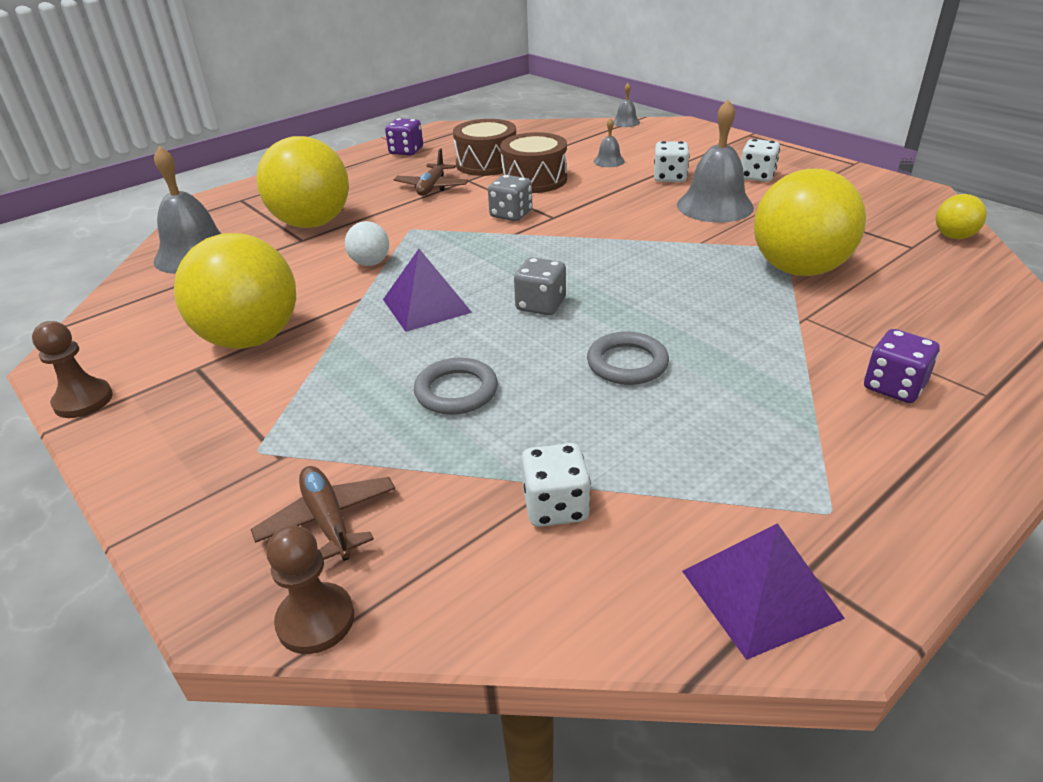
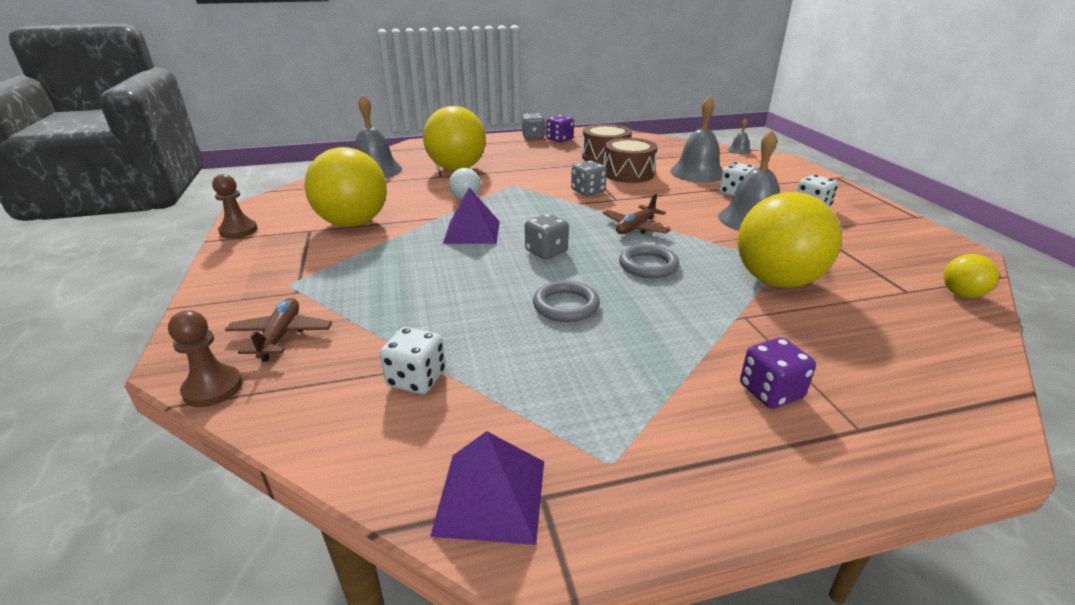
camera: 25 degrees right, 5 degrees down
(368, 155) = (533, 137): none -> grey dice
(432, 187) = (553, 163): brown plane -> brown plane (635, 227)
(456, 391) = (434, 287): grey ring -> grey ring (648, 265)
(609, 161) = (697, 173): grey bell -> grey bell, size x2.12

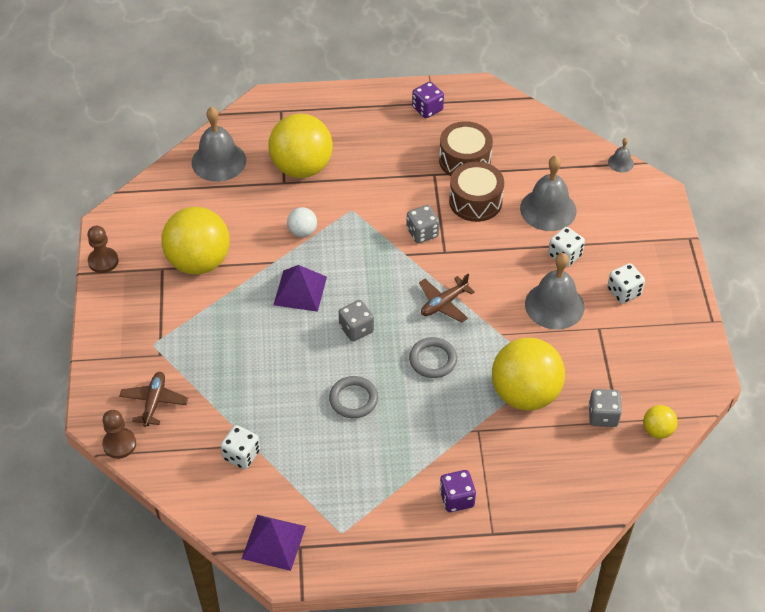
camera: 10 degrees right, 20 degrees up
(533, 137) = (398, 98): grey dice -> grey dice (603, 416)

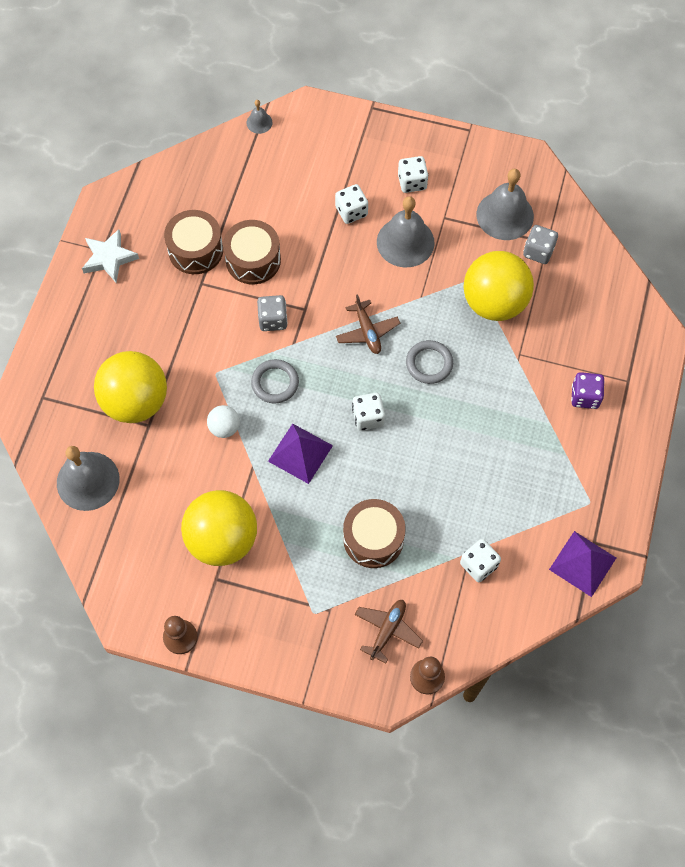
camera: 70 degrees left, 15 degrees up
(154, 402) = (387, 630): brown plane -> brown plane turned 90 degrees clockwise
(238, 367) = (373, 539): none -> brown drum
(353, 399) = (449, 446): grey ring -> grey ring (275, 383)
(356, 329) = (368, 417): grey dice -> white dice
(427, 109) = (109, 258): purple dice -> white star
(548, 209) = (290, 203): grey bell -> grey bell (505, 215)
(657, 430) = (567, 217): yellow ball -> none

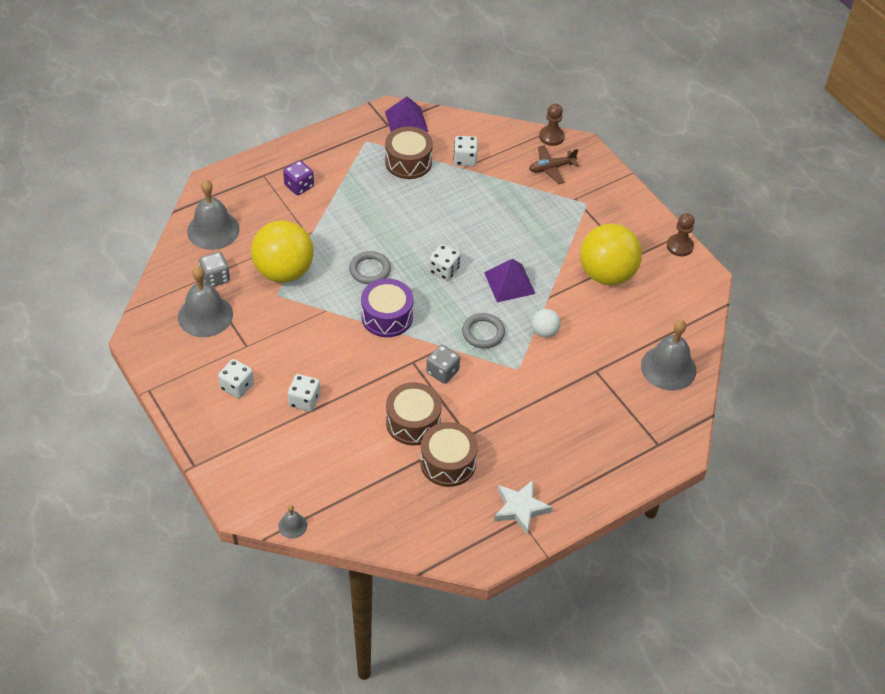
camera: 140 degrees left, 15 degrees down
(136, 401) = (591, 392): yellow ball -> none
(367, 332) = (387, 317): brown plane -> purple drum
(373, 539) = (512, 211): brown drum -> brown drum (408, 162)
(405, 242) = (293, 351): grey bell -> grey bell (213, 230)

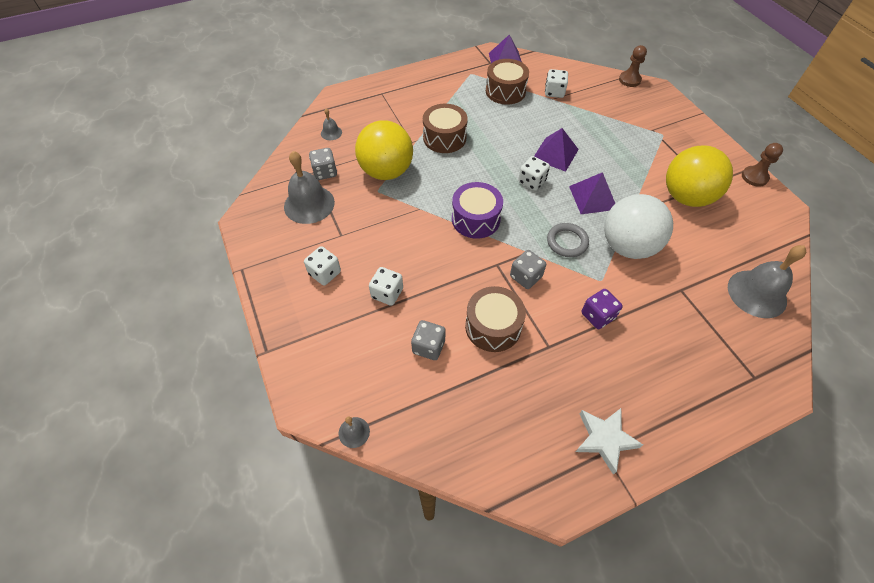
camera: 10 degrees right, 5 degrees up
(213, 230) = (331, 133): grey bell -> grey bell, size x0.47
(299, 186) = (410, 103): purple dice -> purple dice (597, 316)
(352, 446) = (428, 346): none -> grey dice
(370, 270) = (463, 176): grey ring -> none
(448, 462) = (526, 375): brown drum -> brown drum (444, 138)
(468, 236) = (555, 154): none -> purple pyramid
(544, 332) = (627, 246): white ball -> white ball, size x2.19
(551, 168) = (630, 104): brown plane -> none

